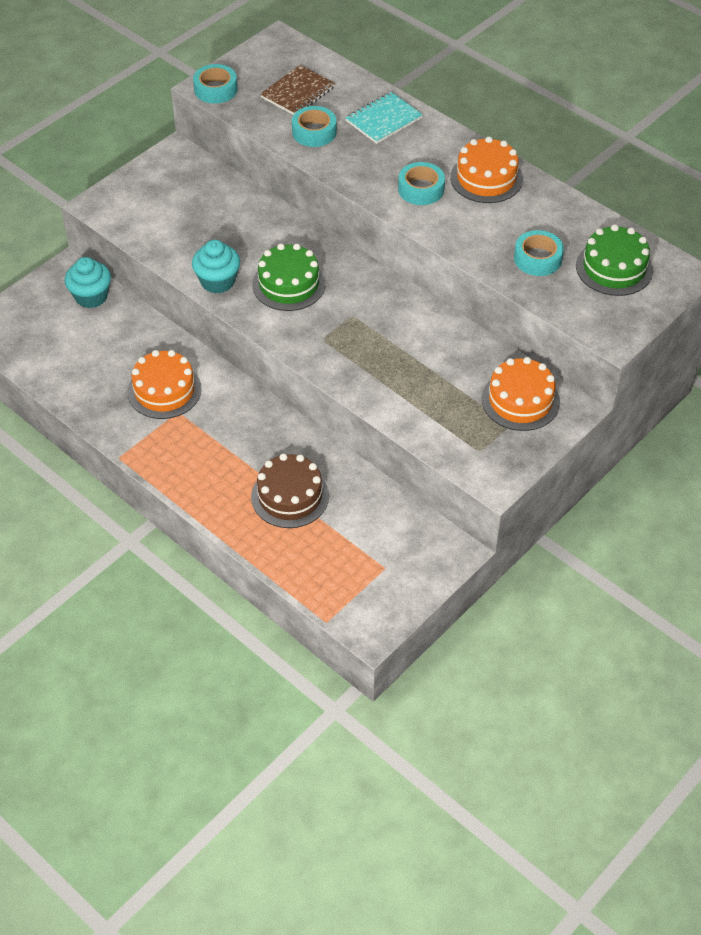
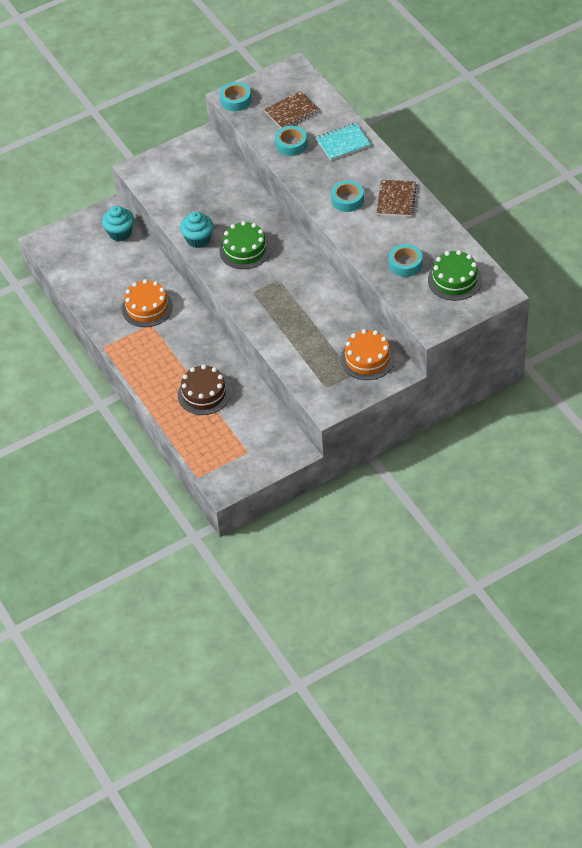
camera: 20 degrees right, 0 degrees up
(486, 178) = (396, 199): orange cake -> brown notebook

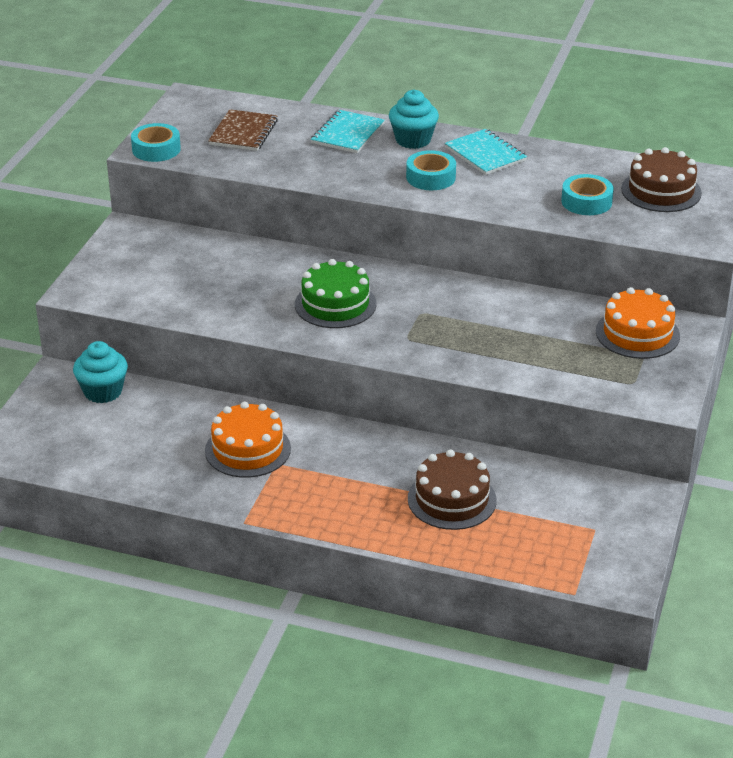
camera: 45 degrees left, 15 degrees down
(198, 239) = (260, 321): turquoise cupcake -> turquoise cupcake (413, 140)
(291, 144) = (287, 159): turquoise tape -> none
(396, 199) = (485, 154): brown notebook -> turquoise notebook
(454, 280) = (661, 191): green cake -> brown cake

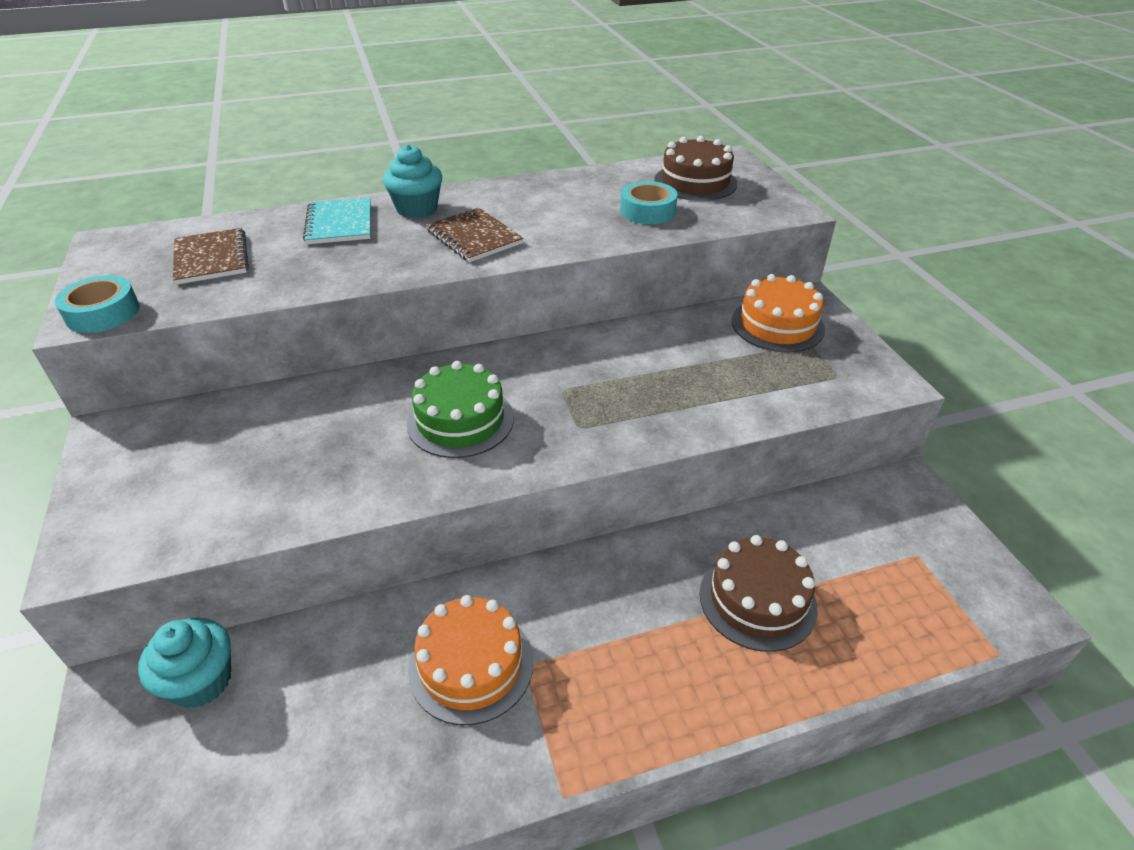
camera: 35 degrees left, 5 degrees up
(430, 177) = (474, 237): turquoise tape -> brown notebook
(485, 154) = (503, 200): turquoise notebook -> none

